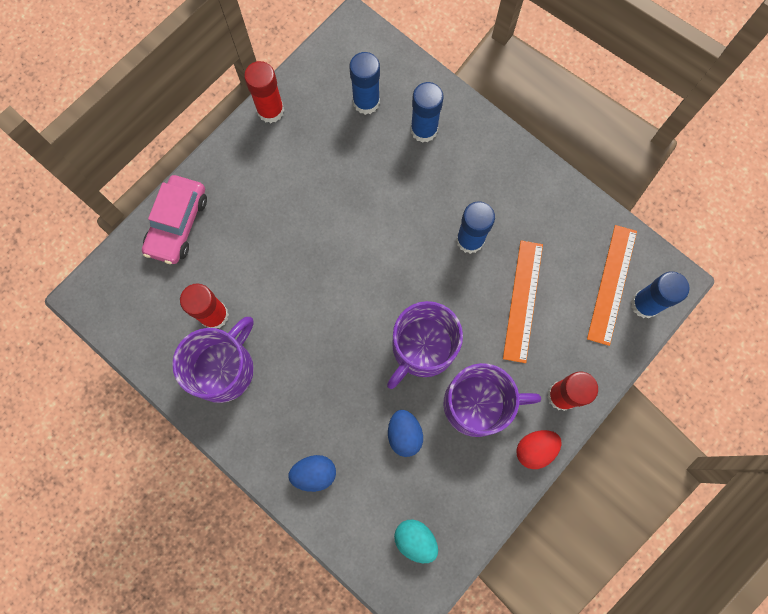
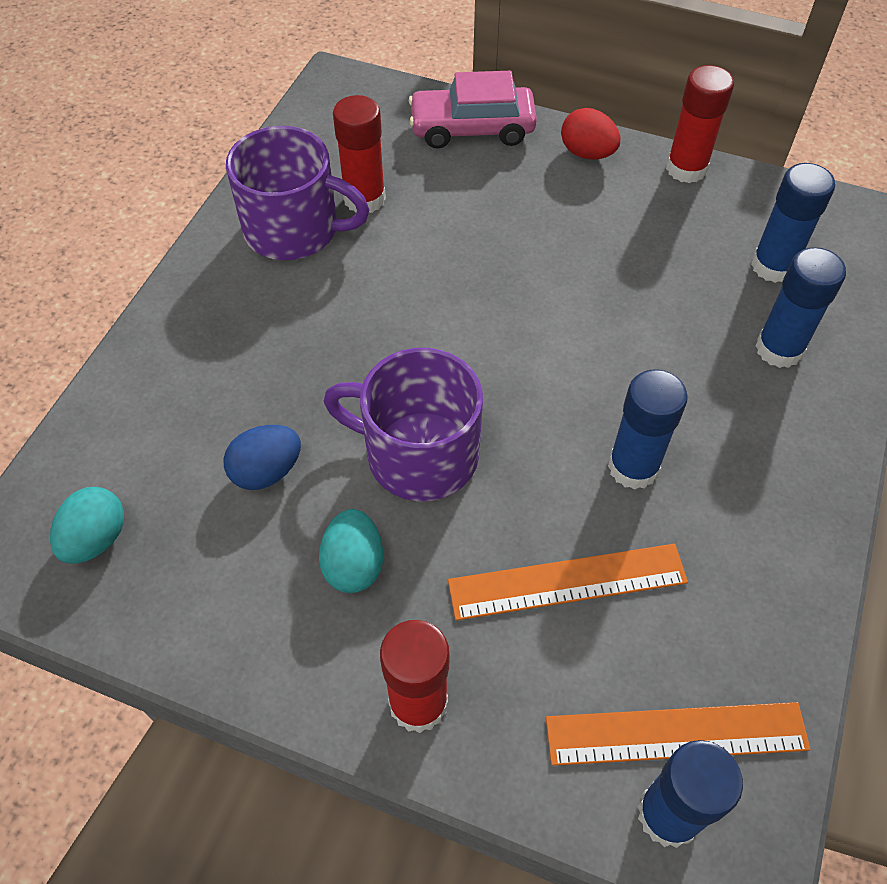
camera: 70 degrees right, 20 degrees down
(314, 473) = (172, 374): blue egg -> none
(478, 404) = (354, 565): purple mug -> turquoise egg
(535, 449) = (301, 685): red egg -> red egg (587, 153)

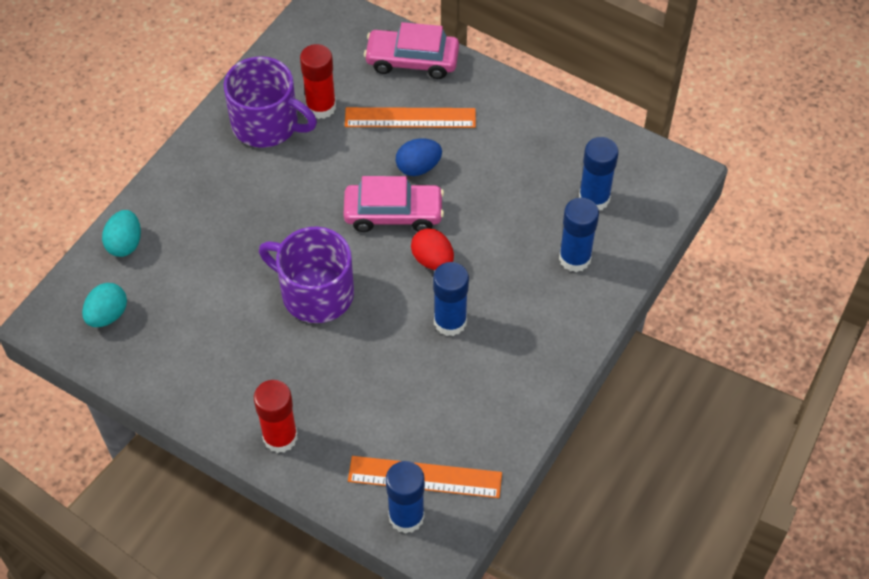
camera: 10 degrees right, 0 degrees up
(266, 471) = (217, 289): blue egg -> blue egg (418, 167)
(354, 565) = (260, 354): turquoise egg -> turquoise egg (125, 244)
(503, 324) = (393, 214): none -> pink car
(567, 582) = (387, 384): orange ruler -> orange ruler (410, 118)
(587, 153) = (490, 92): red egg -> red egg (432, 260)
(686, 169) = (559, 115): red glue stick -> none

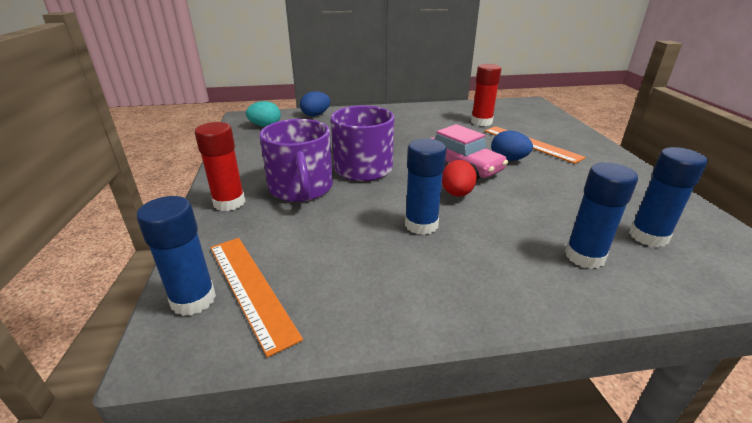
camera: 50 degrees right, 25 degrees down
(125, 244) = (315, 115): turquoise egg -> blue egg
(267, 124) = (443, 115): purple mug -> purple mug (301, 188)
(412, 61) = (563, 130): pink car -> none

